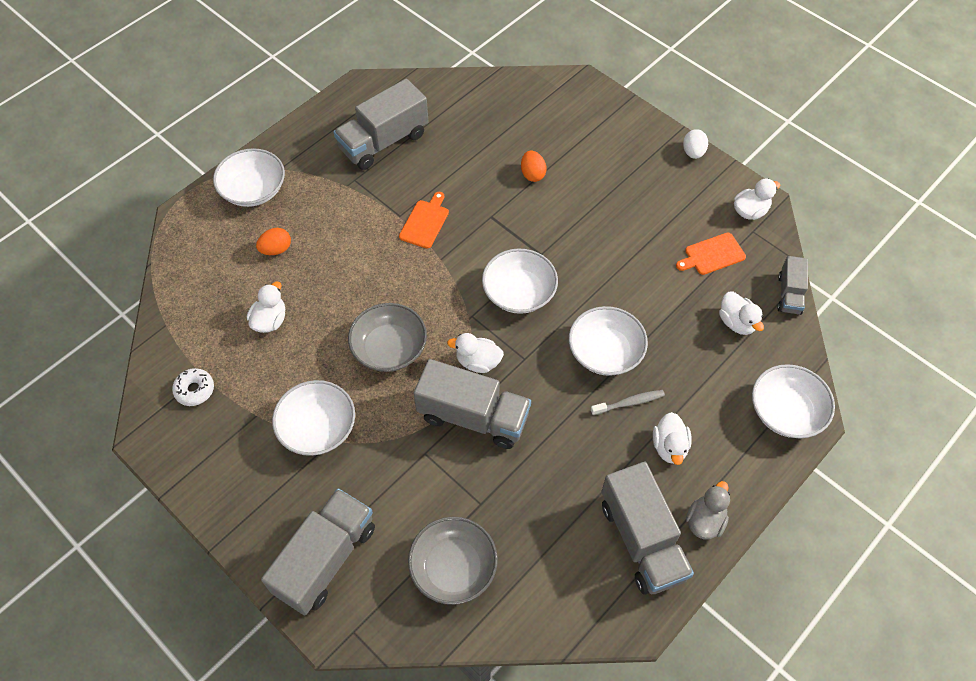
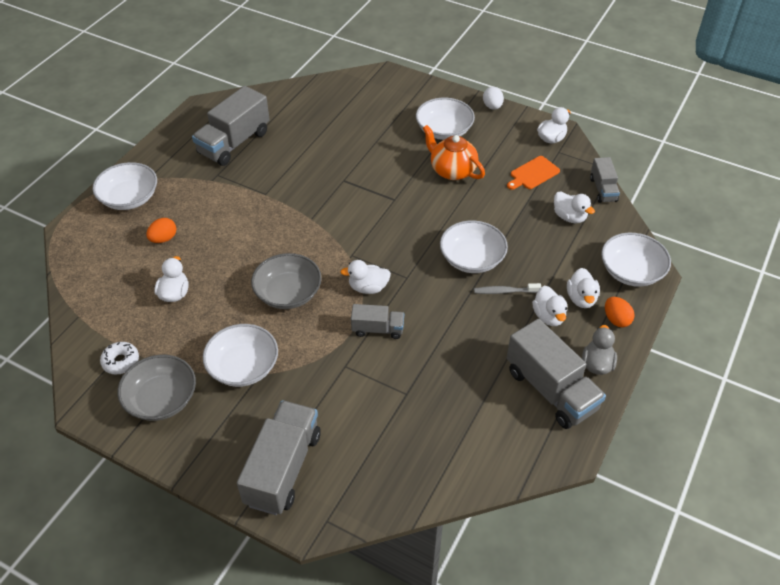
camera: 15 degrees left, 10 degrees down
(425, 222) = (289, 194): orange cutting board -> none
(453, 567) = (399, 448): grey bowl -> grey bowl (161, 399)
(473, 416) = (377, 329): grey truck -> grey truck, size x0.54
(519, 292) = (385, 230): white bowl -> white bowl (444, 130)
(532, 174) = (368, 144): orange egg -> orange egg (616, 319)
(618, 230) = (452, 170): none -> orange teapot
(629, 403) = (504, 291): grey toothbrush -> grey toothbrush turned 150 degrees counterclockwise
(715, 433) = (581, 299): none -> white duck

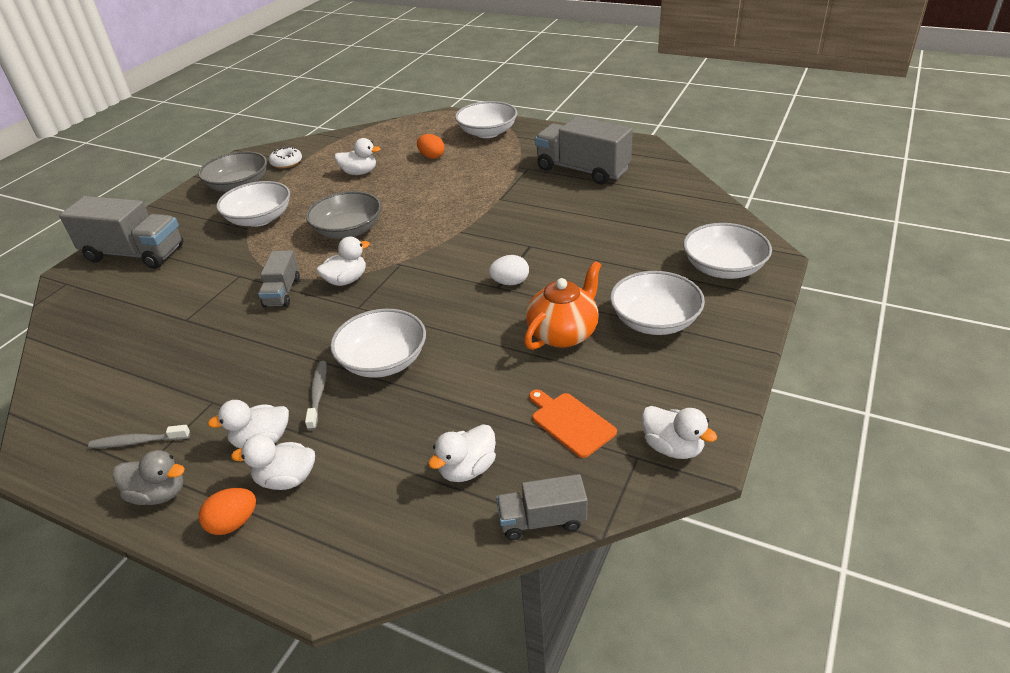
camera: 90 degrees right, 10 degrees down
(368, 287) = (346, 280): white duck -> white duck turned 60 degrees clockwise
(492, 106) = (737, 370): white egg -> white egg (510, 282)
(551, 389) = (137, 442): grey truck -> grey toothbrush
(631, 271) = (332, 552): white bowl -> white bowl (723, 268)

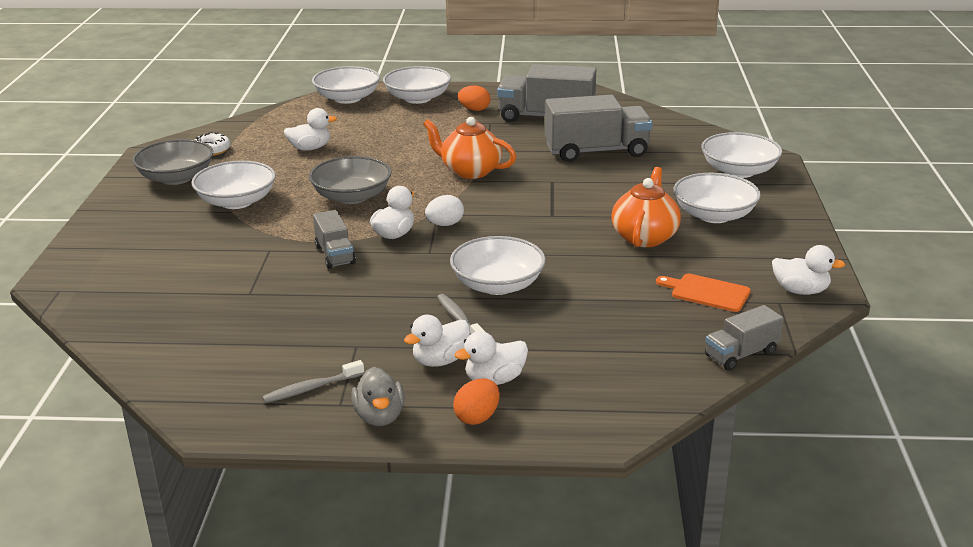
camera: 25 degrees left, 10 degrees down
(135, 254) = (117, 252): grey truck -> grey truck (596, 151)
(159, 494) = (379, 416): grey duck -> grey duck turned 90 degrees clockwise
(431, 124) = (347, 98): none -> white bowl
(431, 157) = (377, 125): orange egg -> orange egg (474, 109)
(466, 220) = (470, 171): none -> orange teapot
(467, 469) = (650, 338): white duck -> none
(510, 282) = (561, 210): white egg -> white egg (445, 224)

